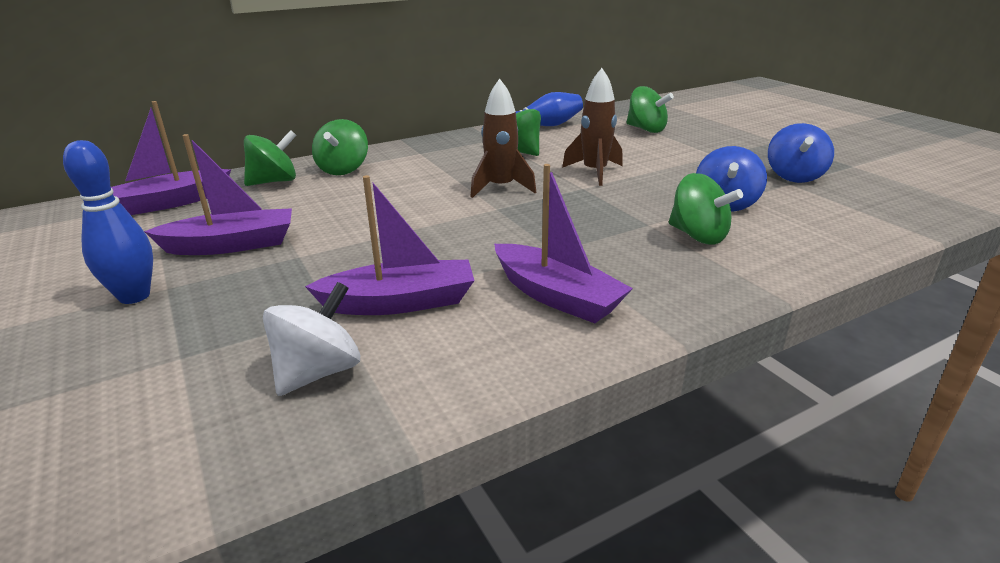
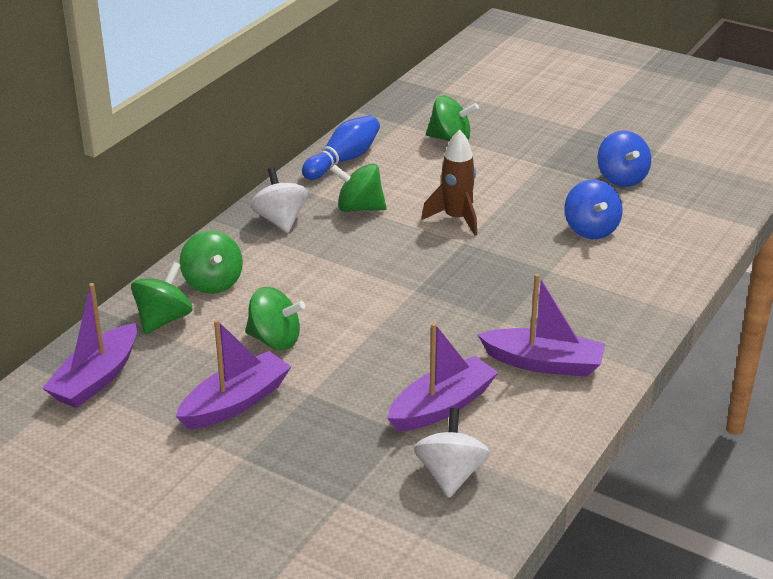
camera: 30 degrees left, 5 degrees up
(134, 296) = (230, 474): blue bowling pin -> none
(447, 147) = (280, 220): none -> white spinning top
(501, 188) = (393, 263): brown rocket -> none
(698, 236) = (595, 273): green spinning top -> green spinning top (275, 340)

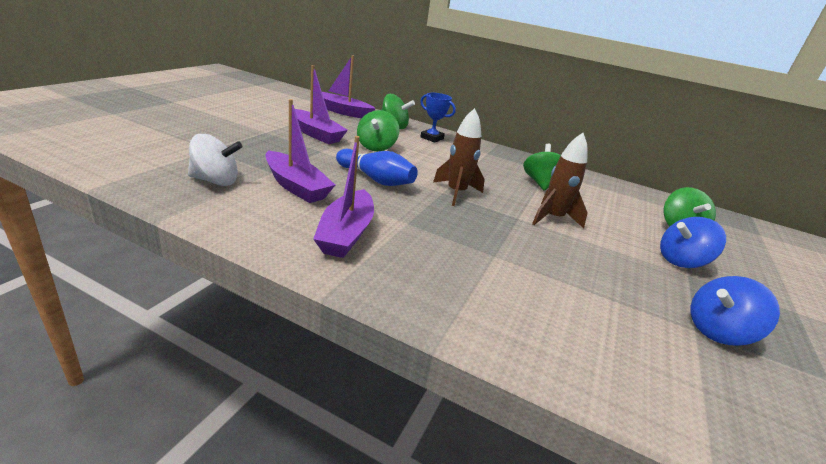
camera: 80 degrees right, 5 degrees down
(213, 283) = (432, 138): green spinning top -> blue trophy
(280, 220) = (508, 159): white spinning top -> none
(343, 160) = (601, 184): blue bowling pin -> blue bowling pin (375, 179)
(414, 279) = (456, 193): none -> brown rocket
(591, 229) = (585, 291): blue spinning top -> blue spinning top (681, 261)

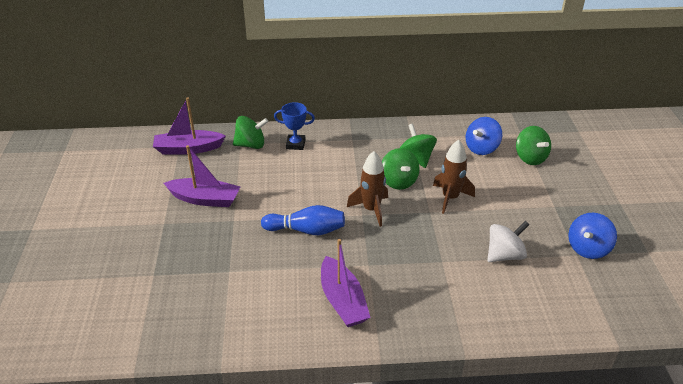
camera: 25 degrees left, 10 degrees up
(215, 181) = (204, 307): white spinning top -> white spinning top (504, 255)
(296, 186) = (263, 275): purple boat -> none
(376, 147) = (267, 187): green spinning top -> green spinning top (398, 181)
(681, 261) = (545, 194): blue spinning top -> blue spinning top (481, 148)

